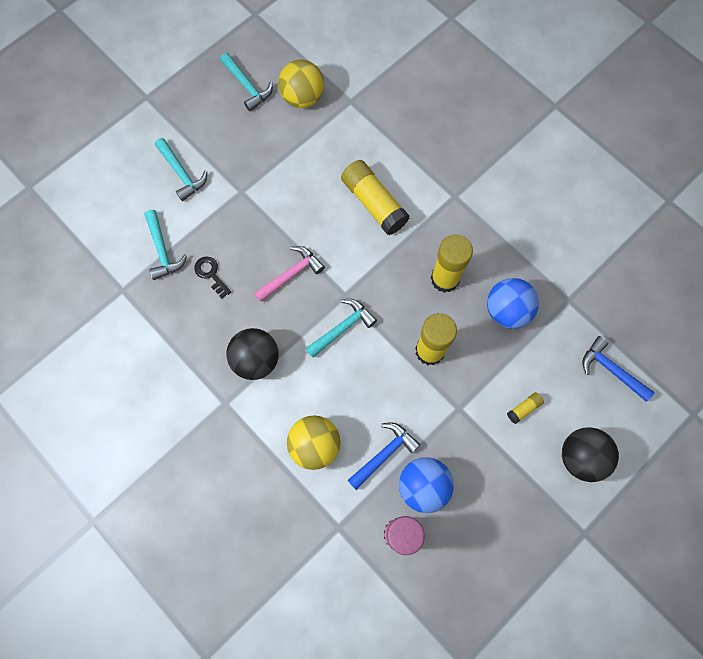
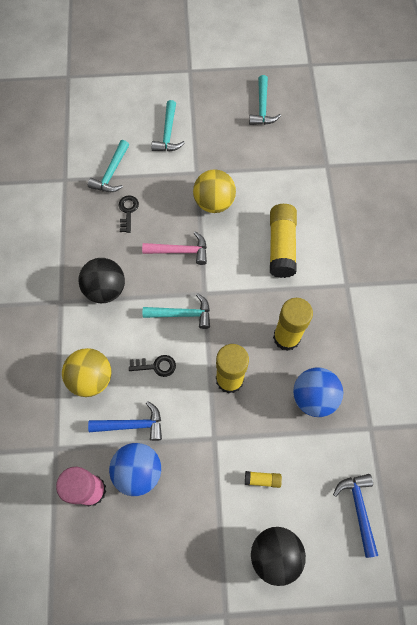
camera: 40 degrees right, 5 degrees down
(302, 98) = (294, 140): yellow ball -> yellow ball (214, 203)
(360, 389) = (156, 366): none -> black key

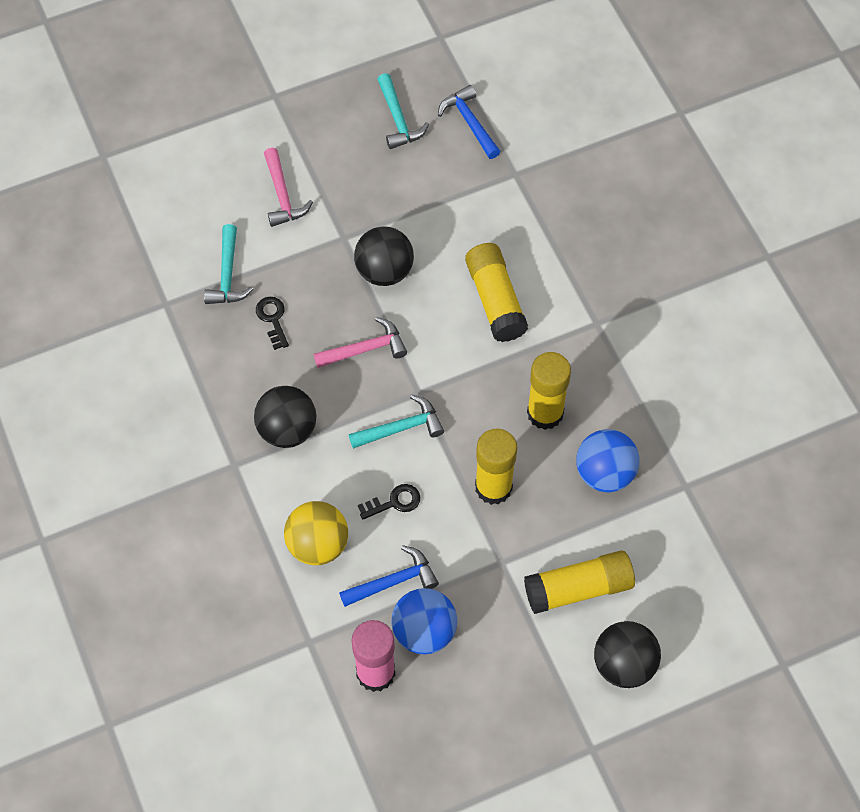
camera: 20 degrees left, 5 degrees down
(168, 133) = (282, 195): turquoise hammer -> pink hammer
(214, 203) = (384, 271): yellow ball -> black ball
(262, 479) = (578, 588): yellow glue stick -> yellow glue stick, size x2.28
(358, 509) = (703, 581): blue hammer -> blue hammer (469, 122)

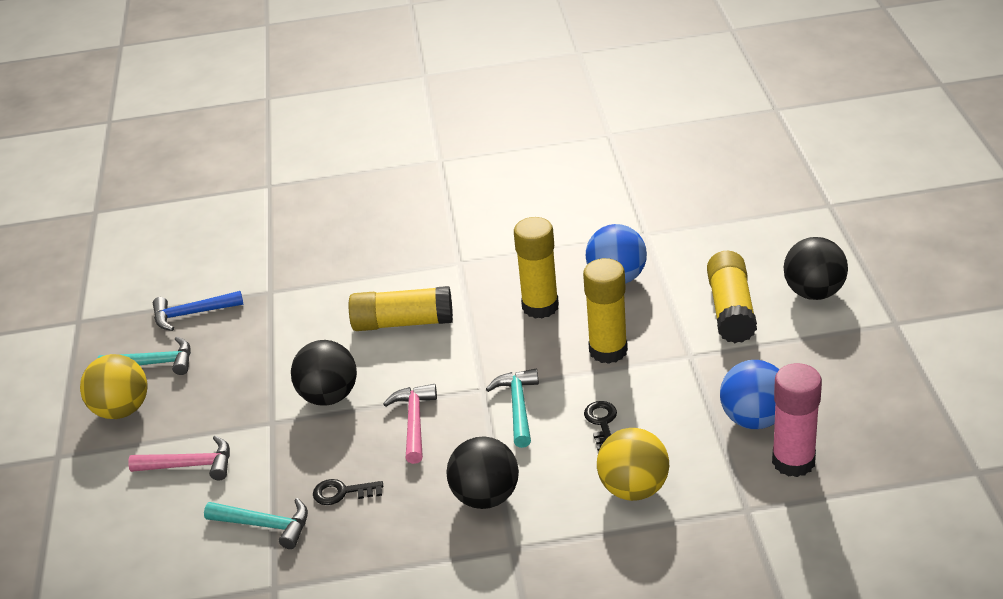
camera: 70 degrees left, 25 degrees down
(336, 119) = (122, 410): none -> yellow ball
(393, 581) = (692, 435): blue hammer -> none

